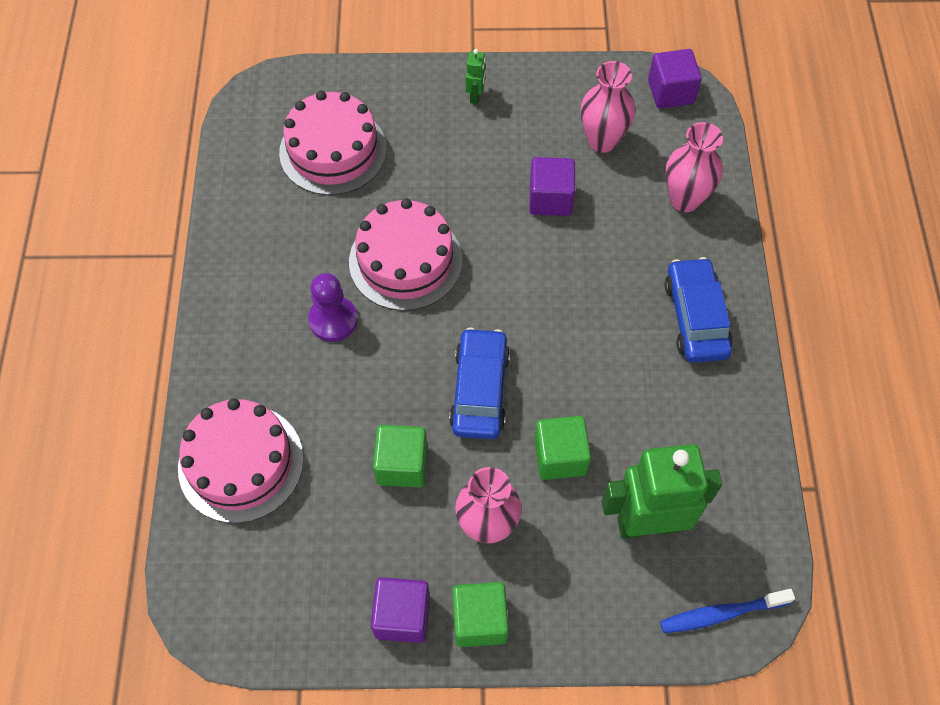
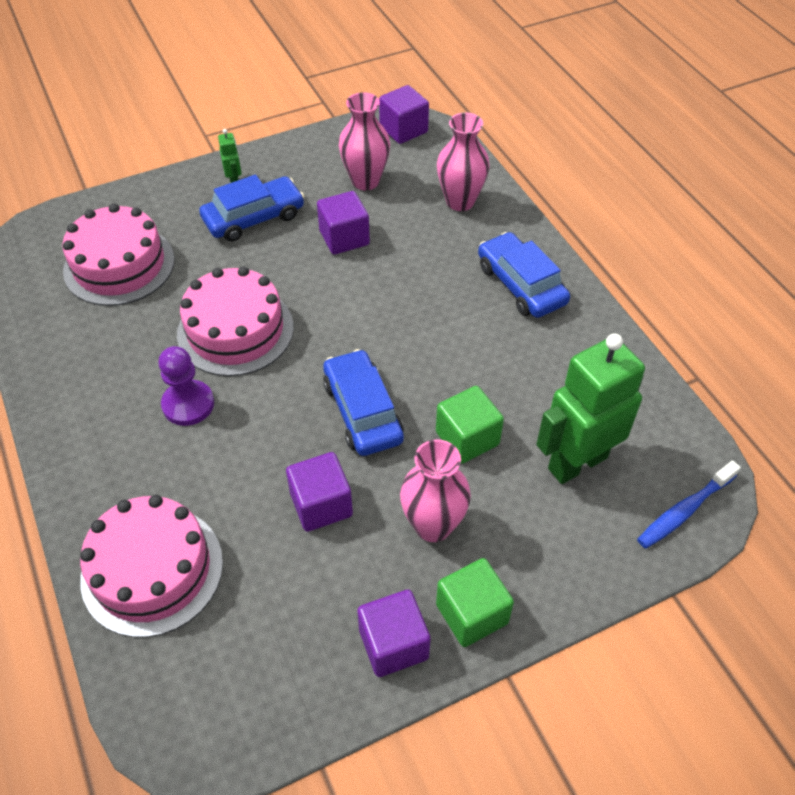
camera: 25 degrees left, 10 degrees down
(402, 465) = (321, 505): green cube -> purple cube
(476, 144) = (254, 218): none -> blue car

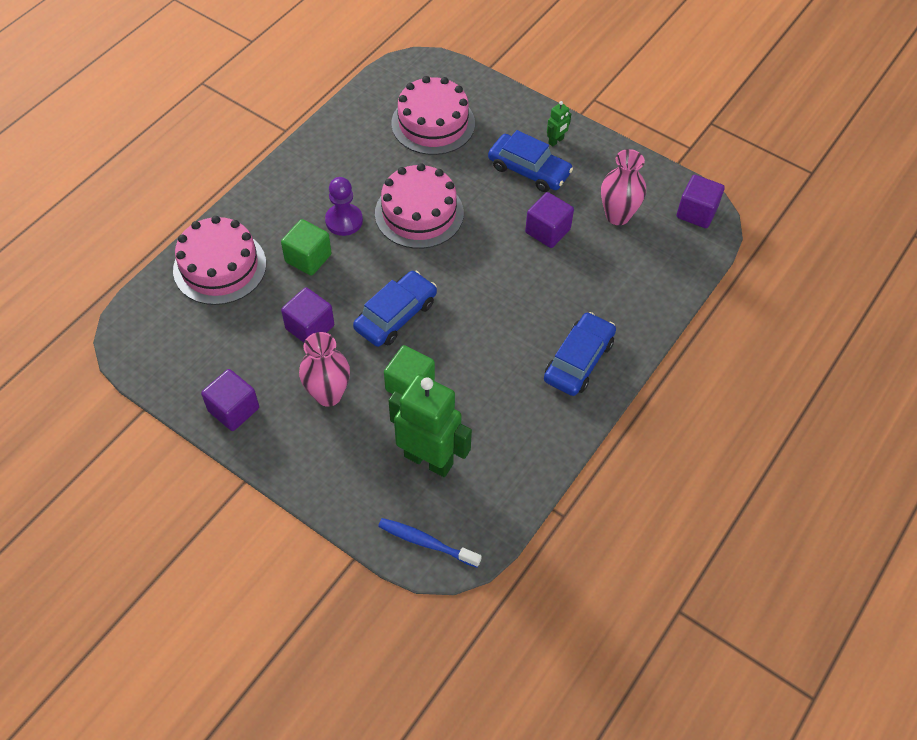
camera: 60 degrees right, 5 degrees up
(460, 201) = (641, 284): pink vase -> none
(472, 614) = (275, 443): green cube -> green cube (308, 258)

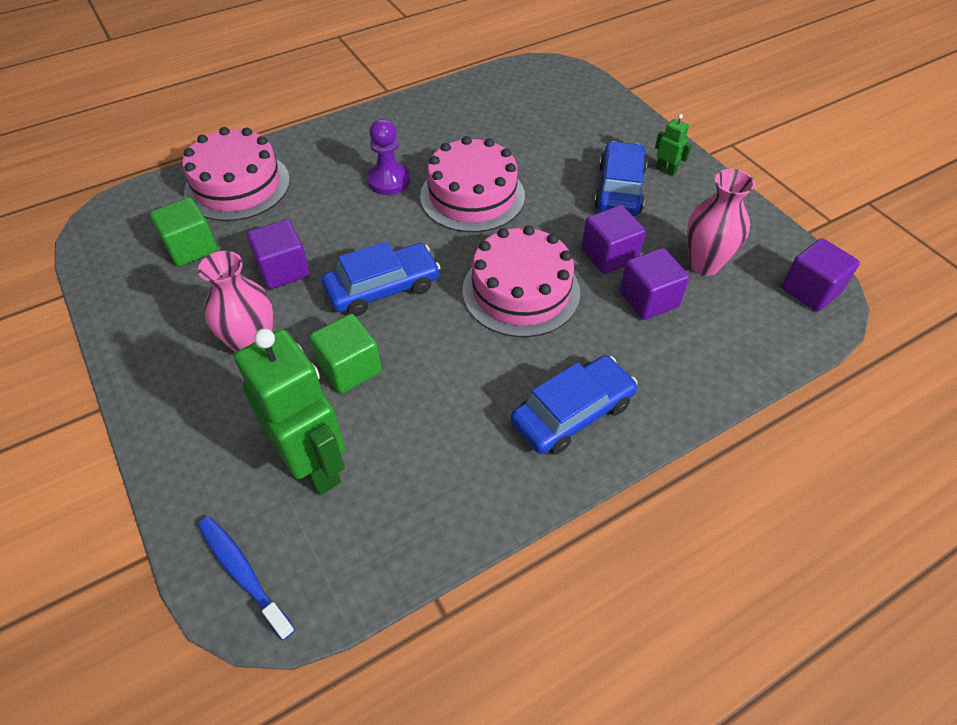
camera: 25 degrees right, 5 degrees down
(233, 409) = (145, 326): purple cube -> purple cube (648, 299)
(308, 258) = (329, 204): green cube -> green cube (191, 247)
(433, 123) = (537, 120): pink cake -> pink cake (521, 291)
(529, 170) = (619, 189): blue car -> blue car turned 135 degrees counterclockwise
(556, 141) = (666, 170): green robot -> green robot turned 120 degrees counterclockwise

